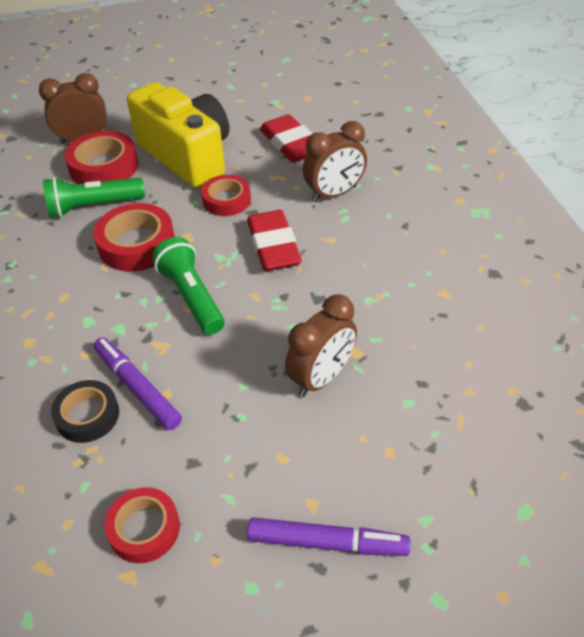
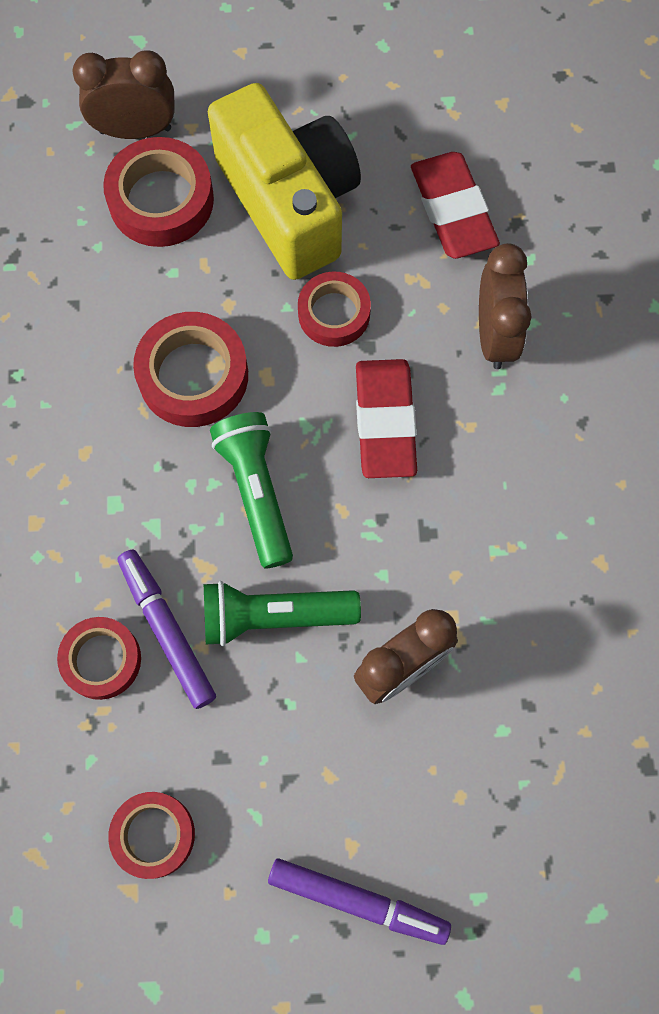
camera: 10 degrees right, 25 degrees up
(87, 415) = (101, 660): black tape -> red tape
(94, 206) = (139, 284): green flashlight -> green flashlight (274, 616)
(334, 194) = (495, 335): brown clock -> brown clock turned 75 degrees counterclockwise

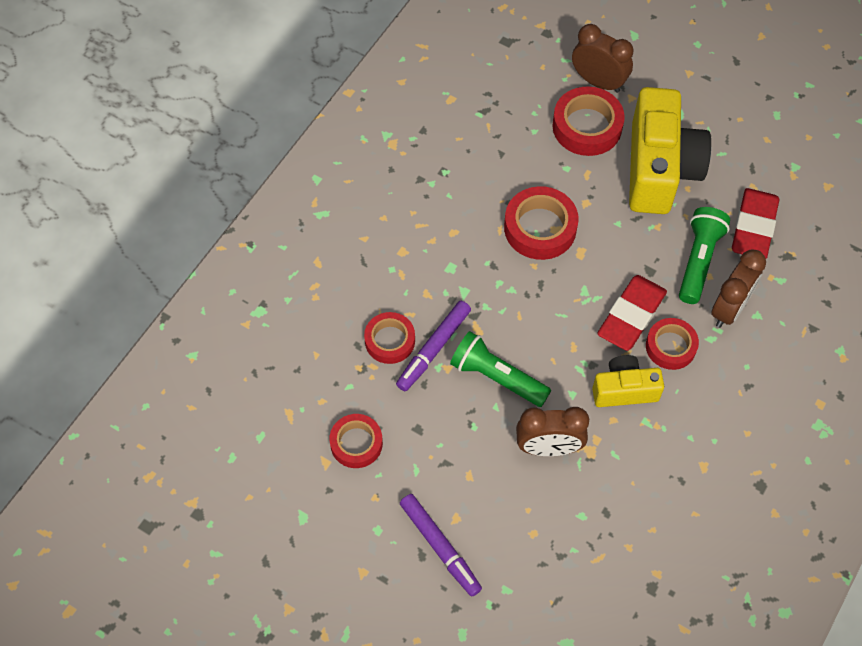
camera: 35 degrees right, 10 degrees down
(167, 631) = (434, 348): purple marker -> purple marker turned 150 degrees counterclockwise
(256, 492) = (532, 308): green flashlight -> green flashlight (698, 261)
(334, 313) = (643, 242): red tape -> red tape (670, 346)
(442, 526) = (624, 390): none -> yellow camera

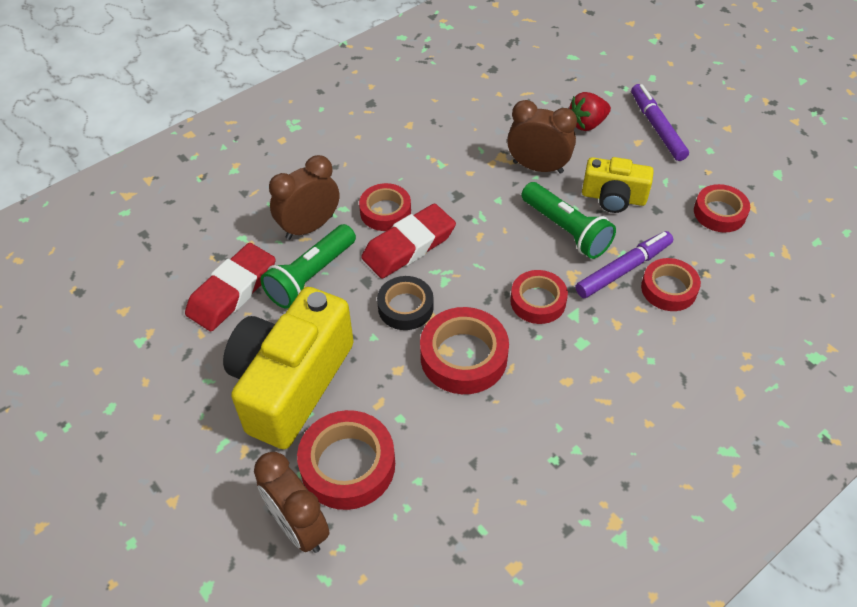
camera: 160 degrees left, 10 degrees down
(498, 295) = (538, 301): none -> red tape
(517, 528) = (587, 124): none -> red strawberry
(605, 256) = (405, 307): none -> black tape
(624, 390) = (448, 190): yellow camera -> yellow camera (613, 198)

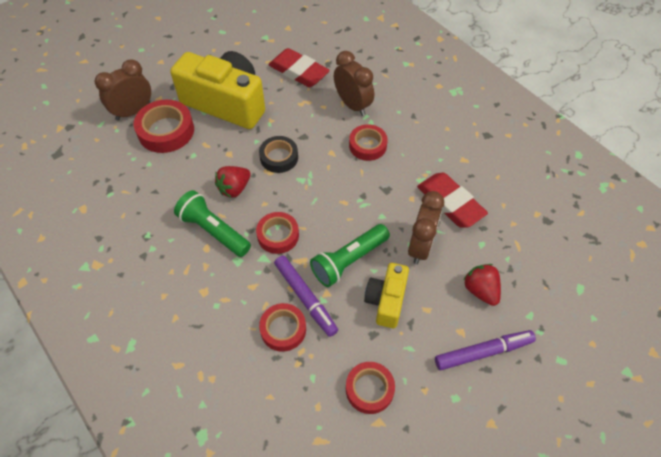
camera: 90 degrees right, 5 degrees up
(311, 276) = (309, 108): green flashlight -> green flashlight (214, 231)
(409, 246) = (334, 159): red eraser -> red eraser (450, 203)
(463, 356) = (234, 188): red tape -> red strawberry

